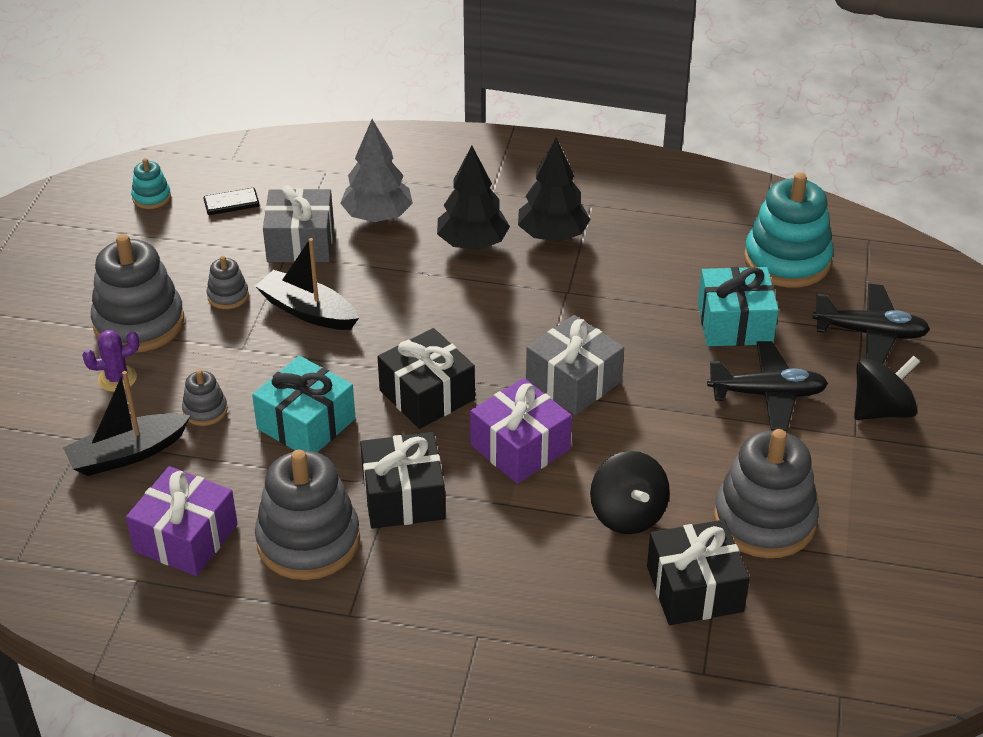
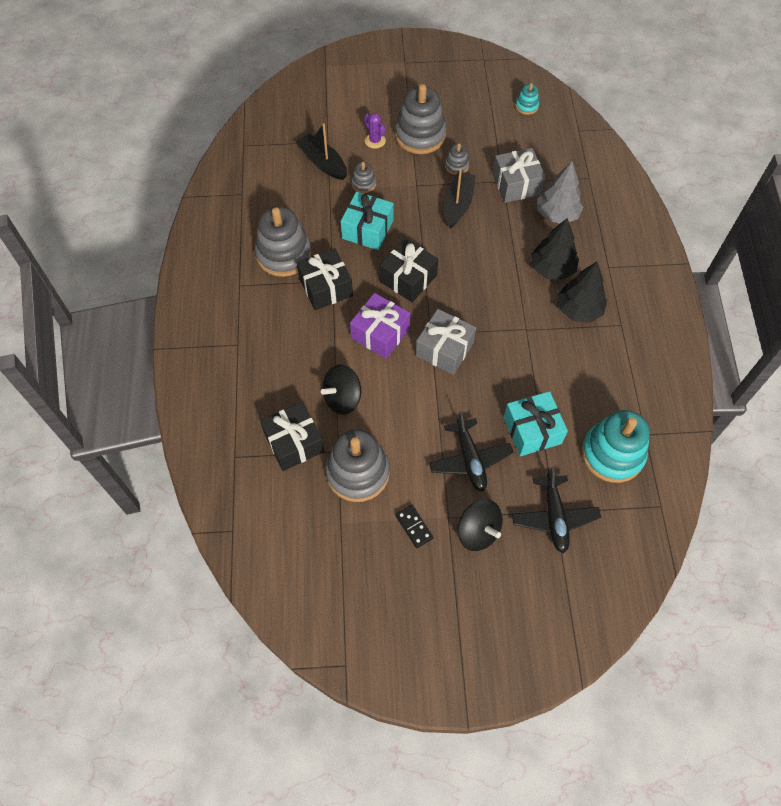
camera: 75 degrees right, 20 degrees up
(186, 538) = (273, 204): purple gift -> none
(231, 204) = (537, 143): black domino -> black domino (414, 526)

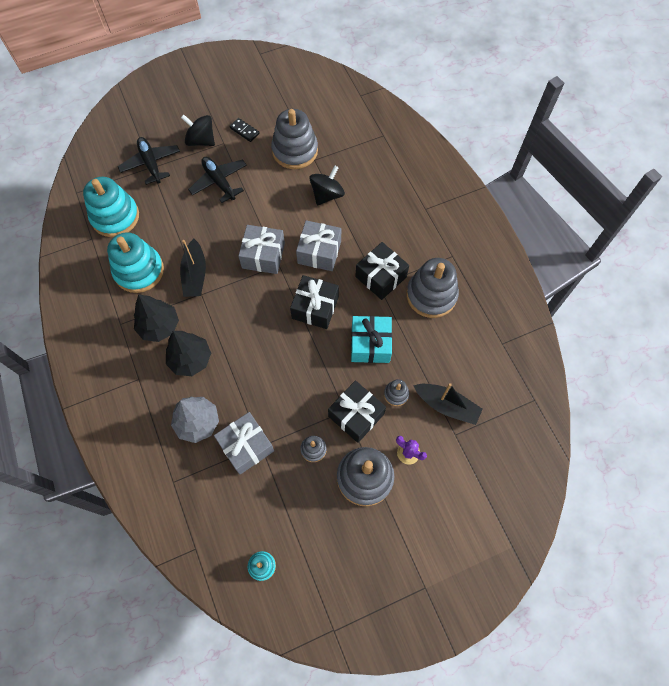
camera: 160 degrees right, 5 degrees up
(294, 442) = (347, 155): black gift -> black gift (356, 415)
(380, 333) = (319, 252): purple gift -> grey gift
(458, 205) = (297, 400): black boat -> black boat (195, 274)
(532, 430) = (178, 215): turquoise gift -> none
(592, 376) = (139, 271): none -> turquoise stacking toy

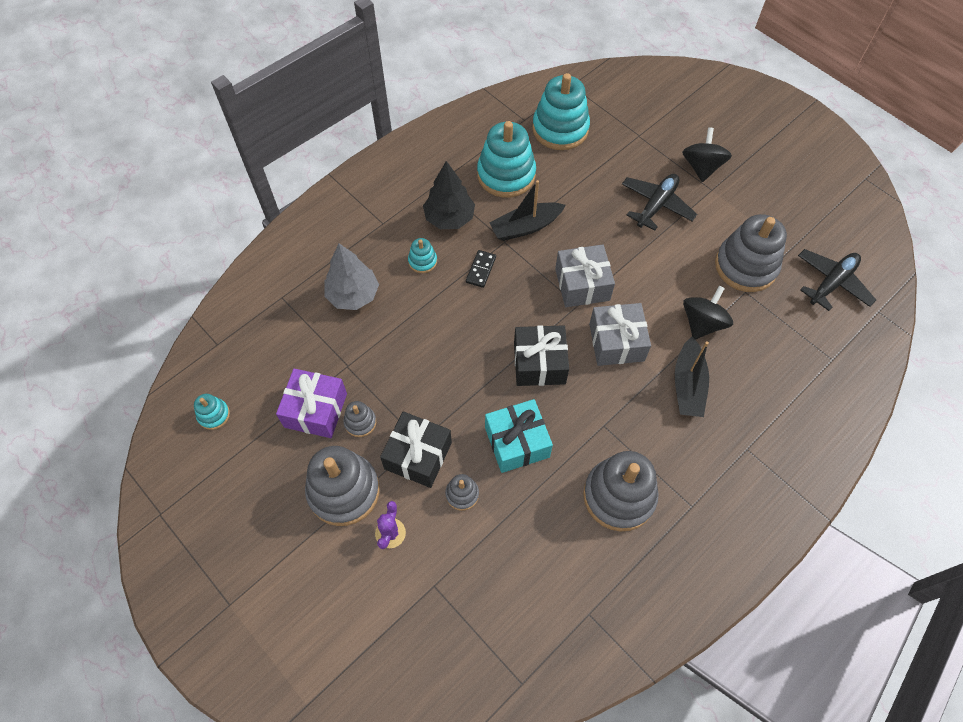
camera: 70 degrees right, 5 degrees down
(151, 164) = (643, 133): black plane -> black plane (832, 283)
(190, 359) = (422, 261): black tree -> turquoise stacking toy
(244, 131) = (741, 204): black domino -> black domino (480, 270)
(246, 446) = (342, 351): grey gift -> none
(290, 481) = (316, 410): none -> purple gift
(327, 195) = (702, 323): black spinning top -> black spinning top turned 75 degrees counterclockwise
(381, 277) = (616, 424): black gift -> none
(446, 406) = (469, 563): black boat -> black boat (688, 385)

